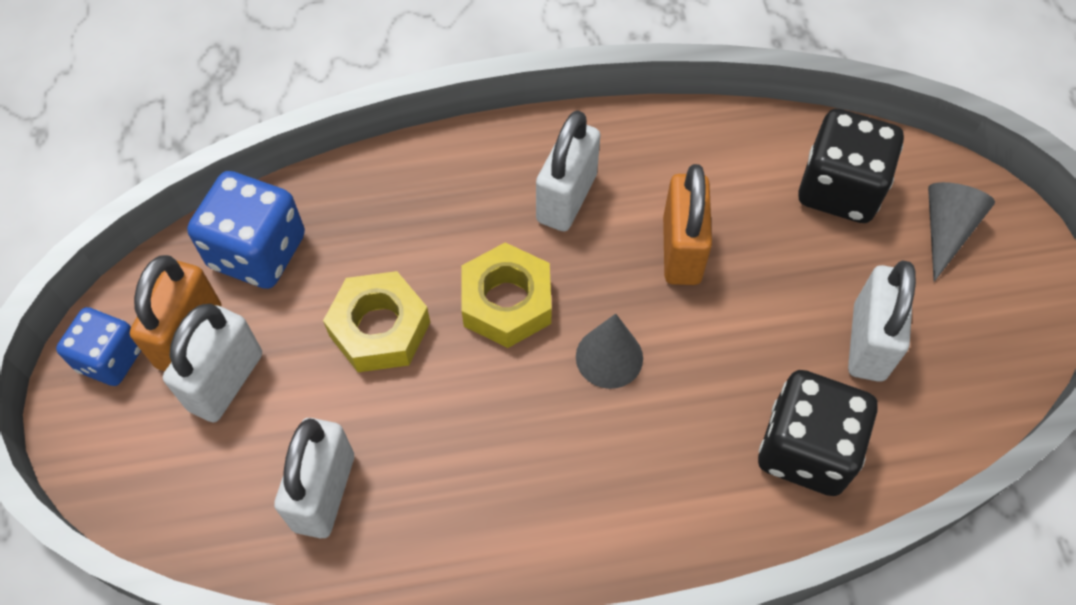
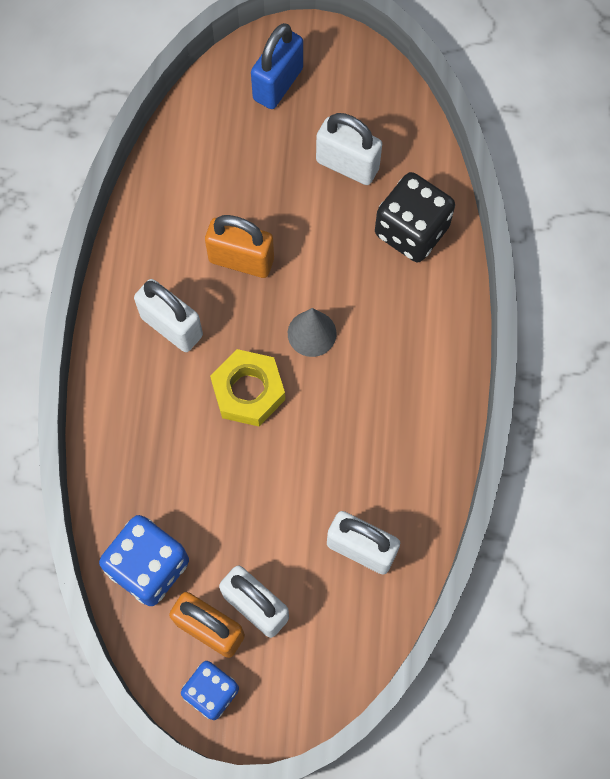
camera: 75 degrees left, 10 degrees up
(379, 329) = (244, 486): yellow nut -> none
(839, 189) = (223, 138): black dice -> none
(946, 230) = (278, 84): grey cone -> blue padlock

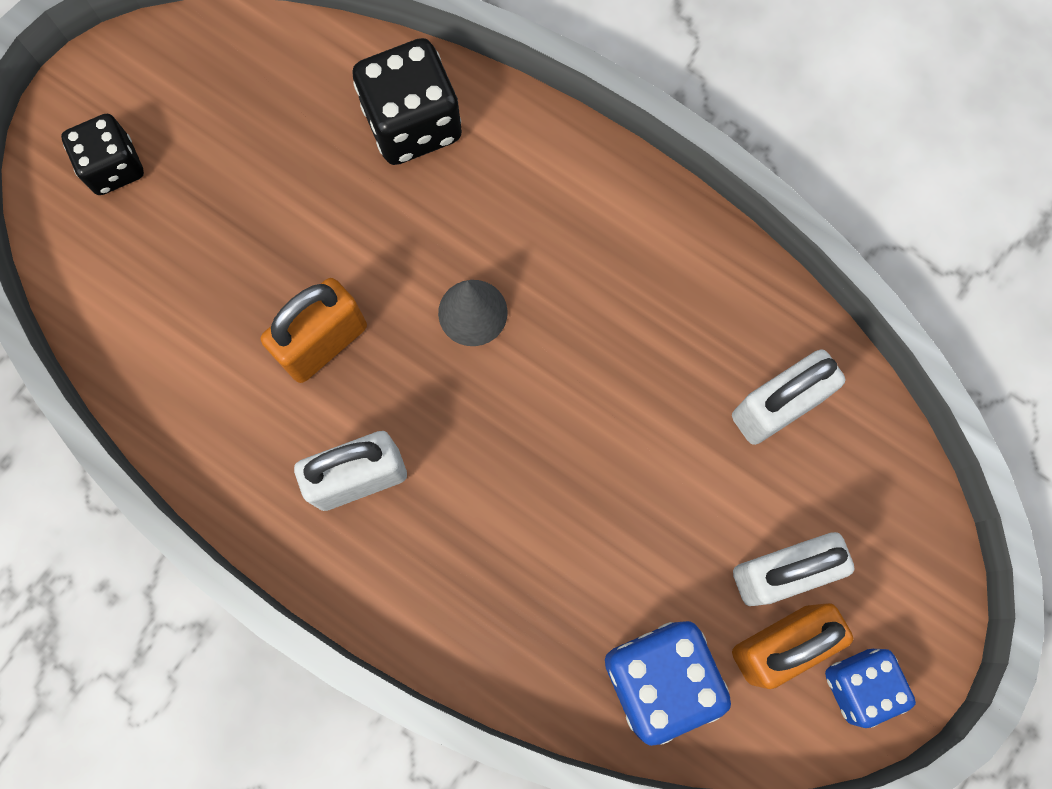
camera: 60 degrees left, 5 degrees up
(248, 391) = (502, 430): yellow nut -> none
(278, 84) = (114, 167): blue padlock -> black dice
(347, 165) = (279, 147): white padlock -> none

